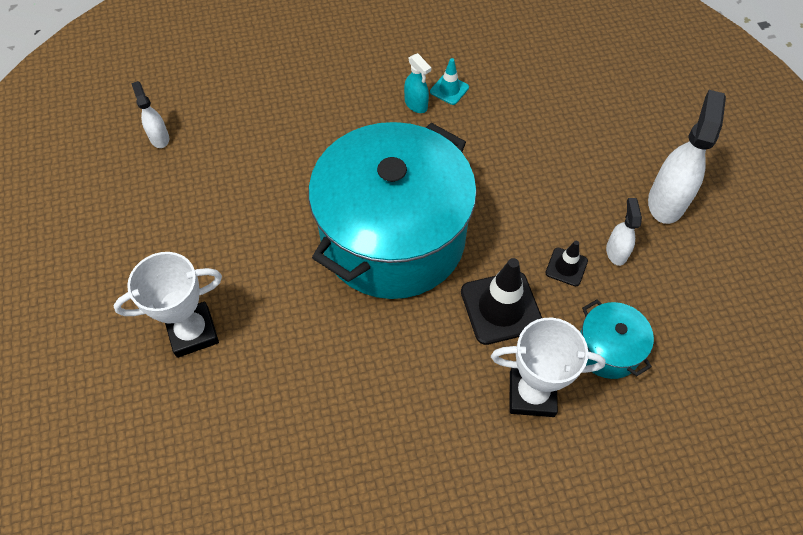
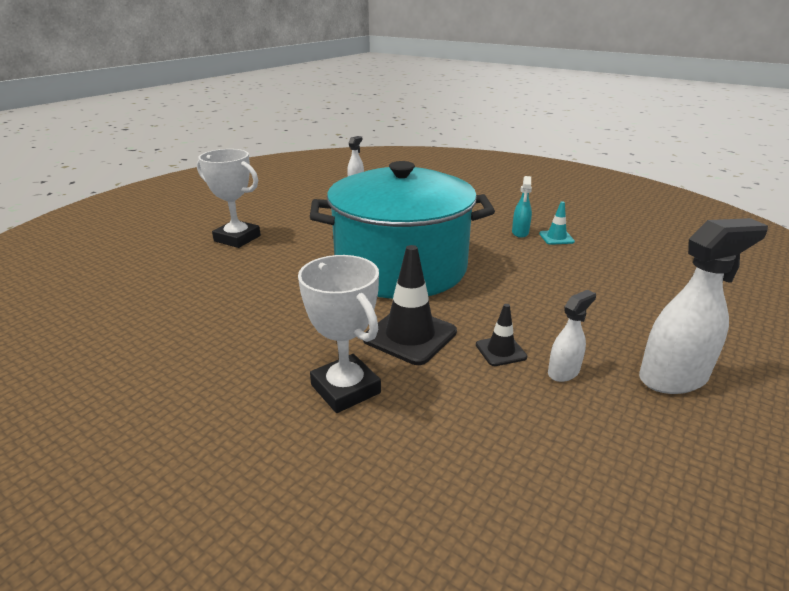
camera: 50 degrees right, 30 degrees down
(608, 349) = (452, 415): turquoise pot -> none

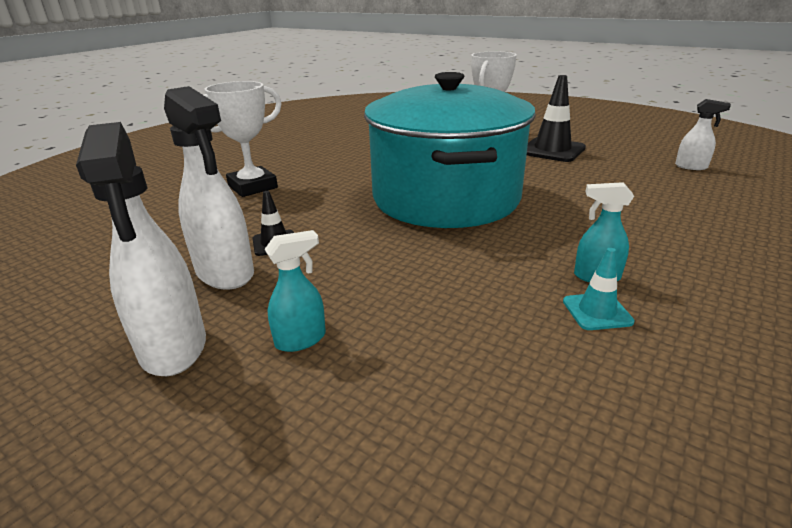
camera: 90 degrees right, 0 degrees up
(410, 335) = (314, 205): black traffic cone -> black traffic cone (552, 150)
(563, 372) = (225, 273): white spray bottle -> white spray bottle, size x1.87
(631, 324) = (301, 339): none -> turquoise spray bottle

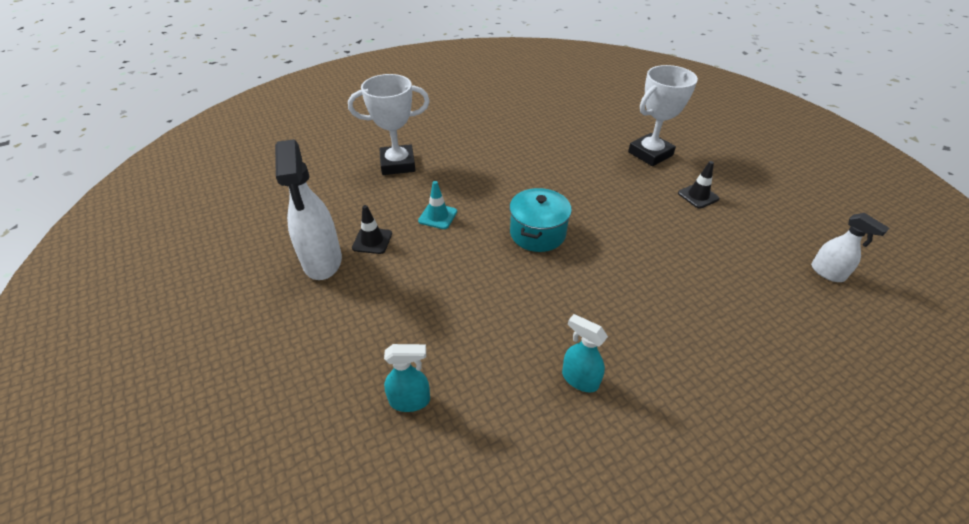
camera: 25 degrees right, 15 degrees up
(173, 348) = (256, 321): white spray bottle -> none
(301, 339) = (329, 347): turquoise spray bottle -> turquoise spray bottle (410, 400)
(446, 198) = (537, 233): turquoise pot -> turquoise pot, size x0.41
(552, 150) = (698, 196): black traffic cone -> black traffic cone, size x0.53
(597, 311) = (545, 415): turquoise traffic cone -> turquoise traffic cone (438, 216)

